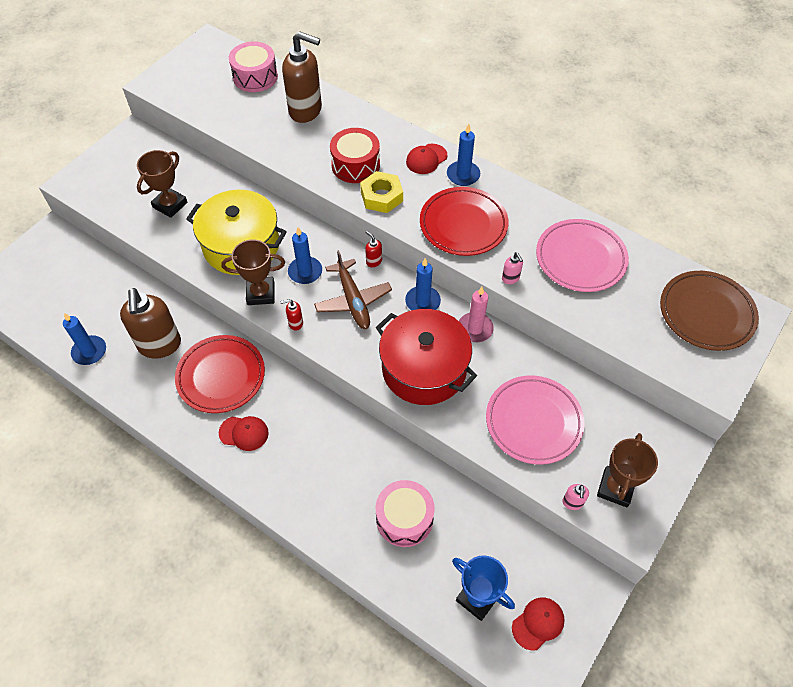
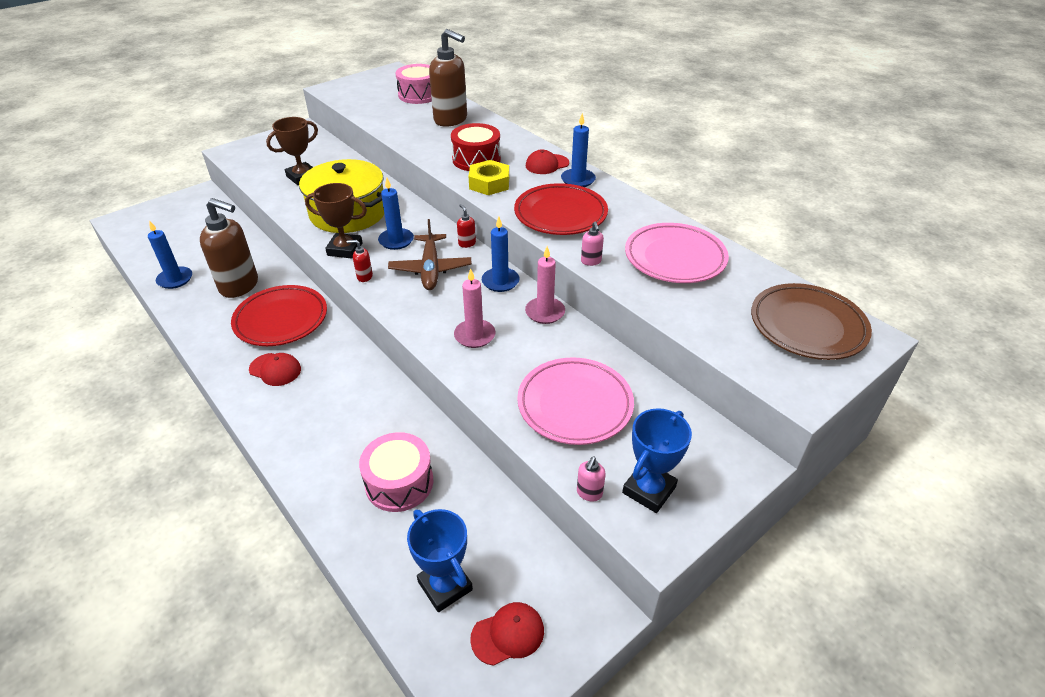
camera: 15 degrees right, 15 degrees down
(160, 345) = (240, 286): brown soap dispenser -> brown soap dispenser turned 75 degrees counterclockwise
(424, 369) = (474, 335): red pot -> pink candle
(615, 488) = (649, 490): brown trophy -> blue trophy

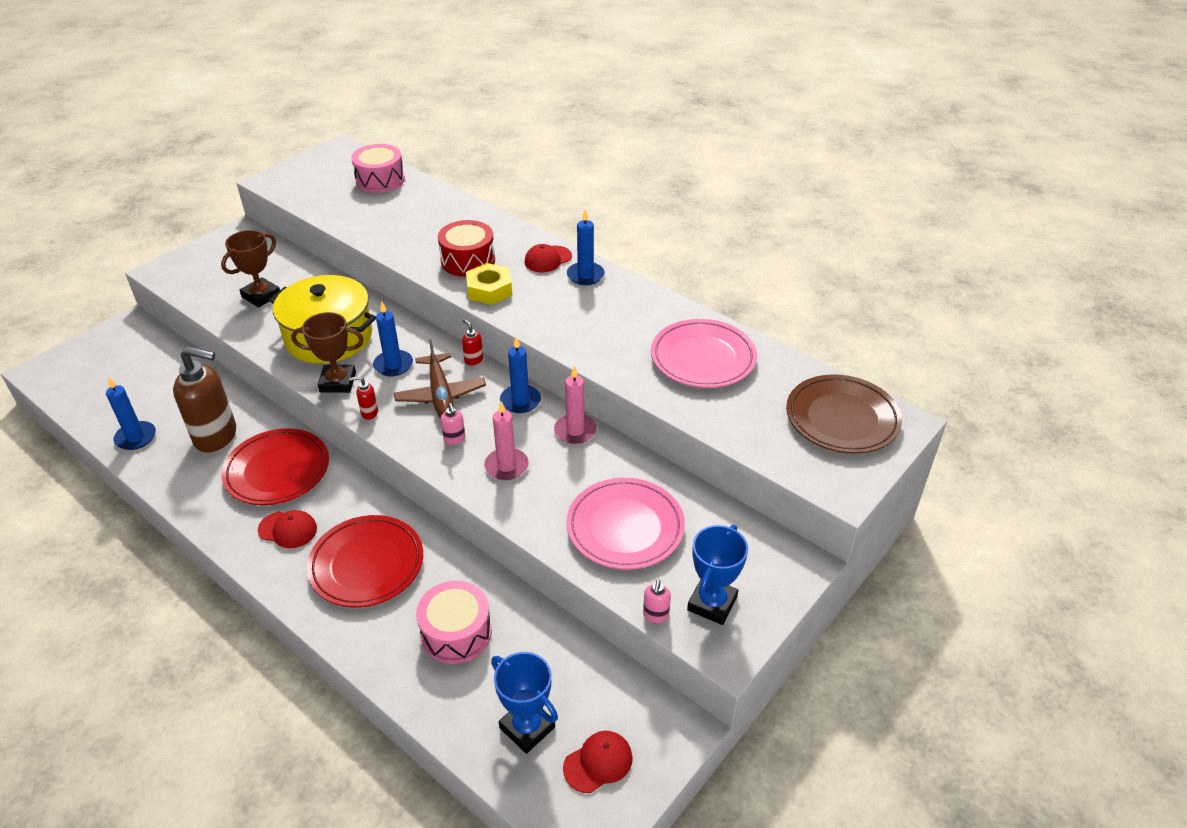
camera: 10 degrees left, 0 degrees up
(451, 120) = (426, 211): brown soap dispenser -> none
(560, 214) = (575, 320): red plate -> red plate (367, 565)
(591, 261) = (617, 372): pink soap dispenser -> pink soap dispenser (454, 439)

